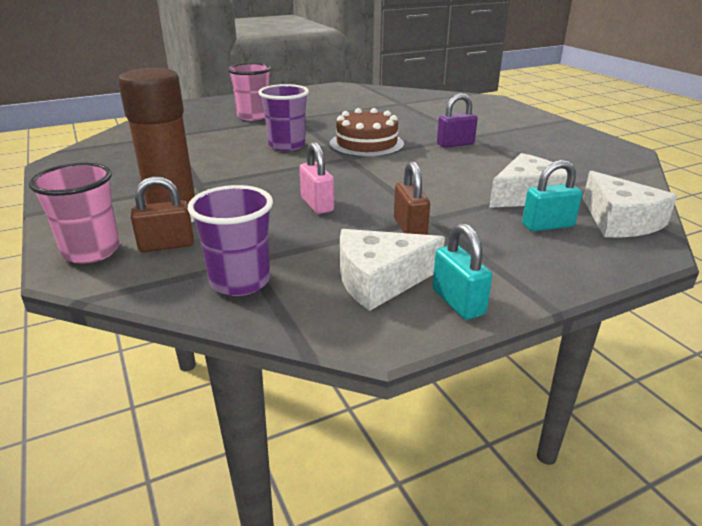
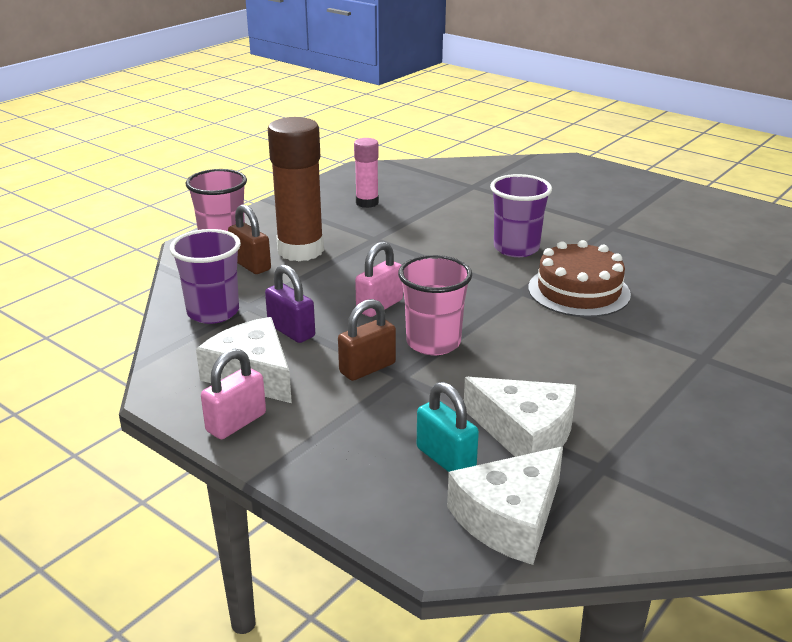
camera: 65 degrees right, 0 degrees up
(128, 173) = (367, 203): none -> pink glue stick
(253, 116) = (583, 205): pink cup -> pink cup (433, 342)
(455, 144) = (654, 351): purple padlock -> purple padlock (291, 331)
(458, 302) = (236, 422): turquoise padlock -> pink padlock

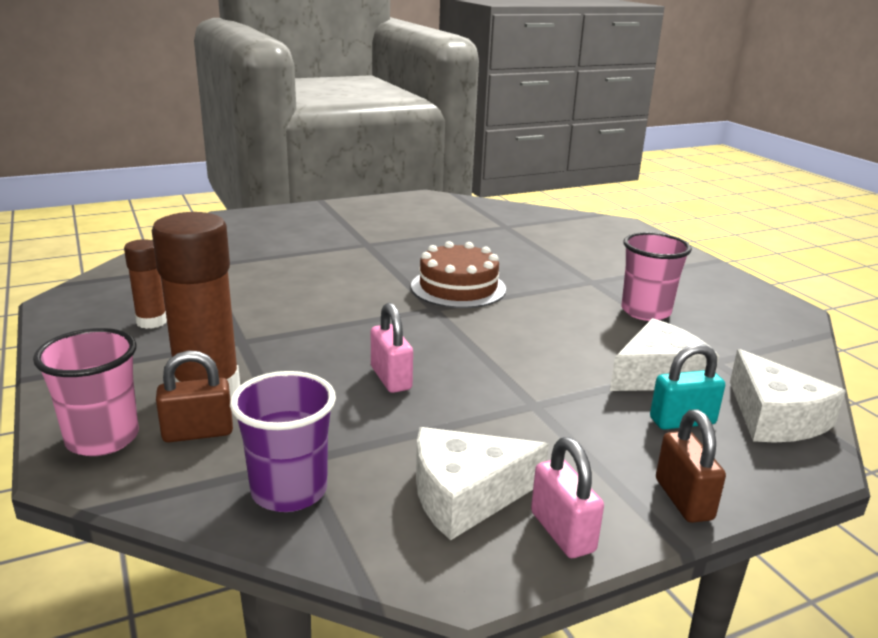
camera: 65 degrees left, 5 degrees down
(291, 331) = (392, 444): purple padlock -> none
(367, 203) = (151, 322): pink glue stick -> brown glue stick
(367, 368) = (507, 418): brown padlock -> brown padlock (683, 499)
(433, 342) = (487, 372): pink cup -> pink cup (645, 311)
(516, 248) = (356, 286): purple cup -> none

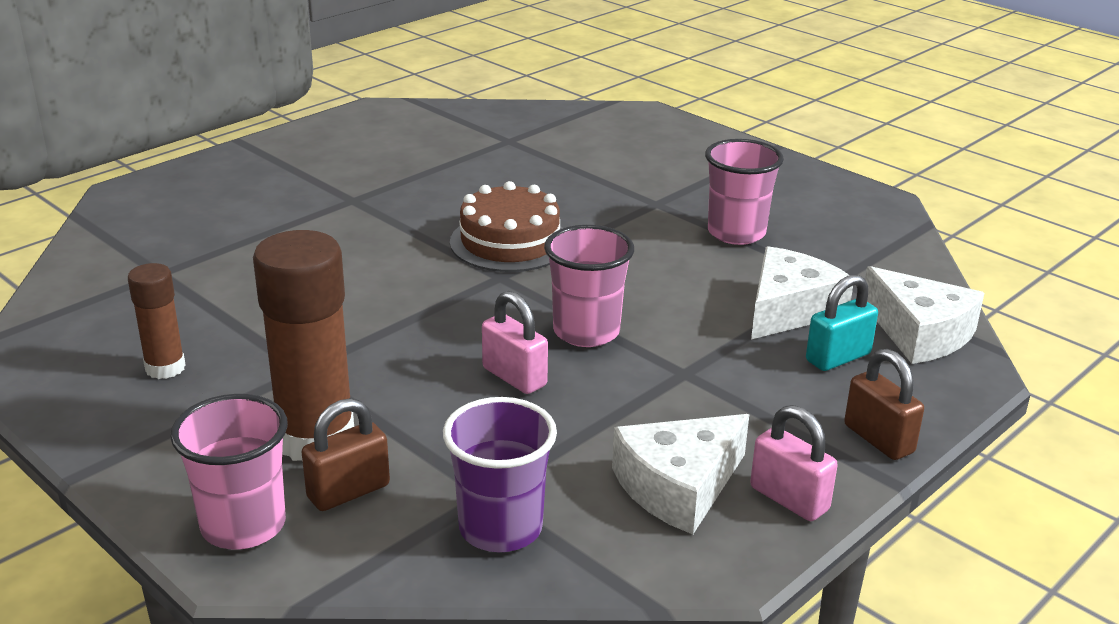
camera: 20 degrees left, 5 degrees up
(472, 358) = (586, 332): none -> pink cup

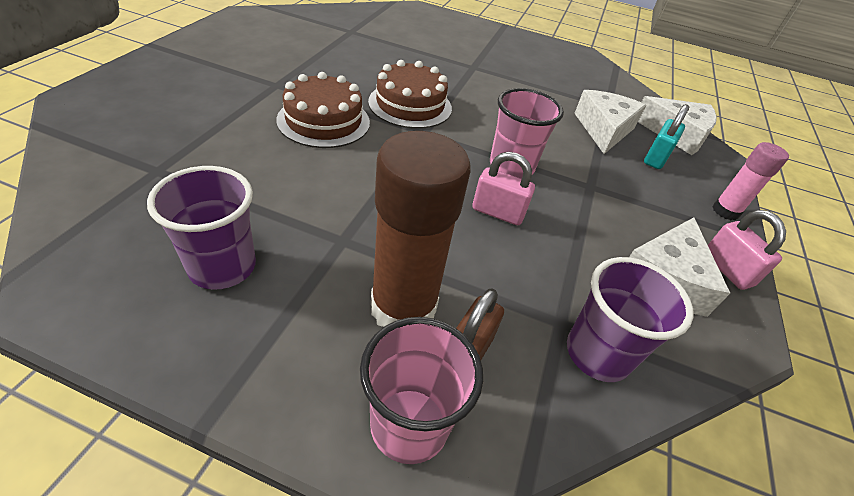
camera: 30 degrees left, 15 degrees up
(165, 368) = (222, 267): brown glue stick -> purple cup
(378, 247) = (324, 121): none -> brown cake
(736, 233) = (533, 82): pink cup -> none
(789, 499) = (727, 269): pink padlock -> pink padlock turned 45 degrees clockwise
(878, 439) = (725, 211): brown padlock -> pink glue stick

